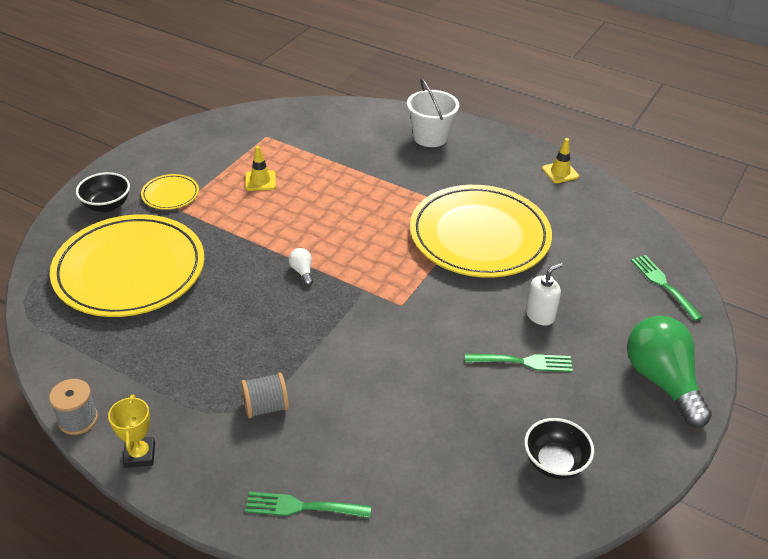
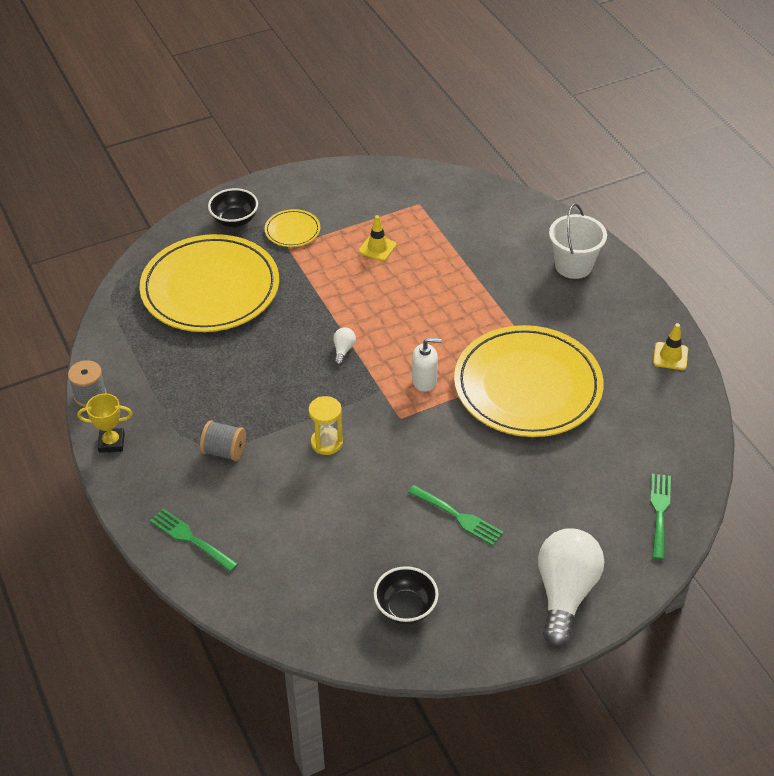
camera: 35 degrees right, 5 degrees up
(140, 455) = (111, 443): yellow trophy -> yellow trophy turned 60 degrees clockwise
(356, 354) = (326, 443): none -> yellow hourglass
(540, 315) = (512, 484): white soap dispenser -> white soap dispenser (424, 381)
(662, 381) = (565, 594): green light bulb -> white light bulb

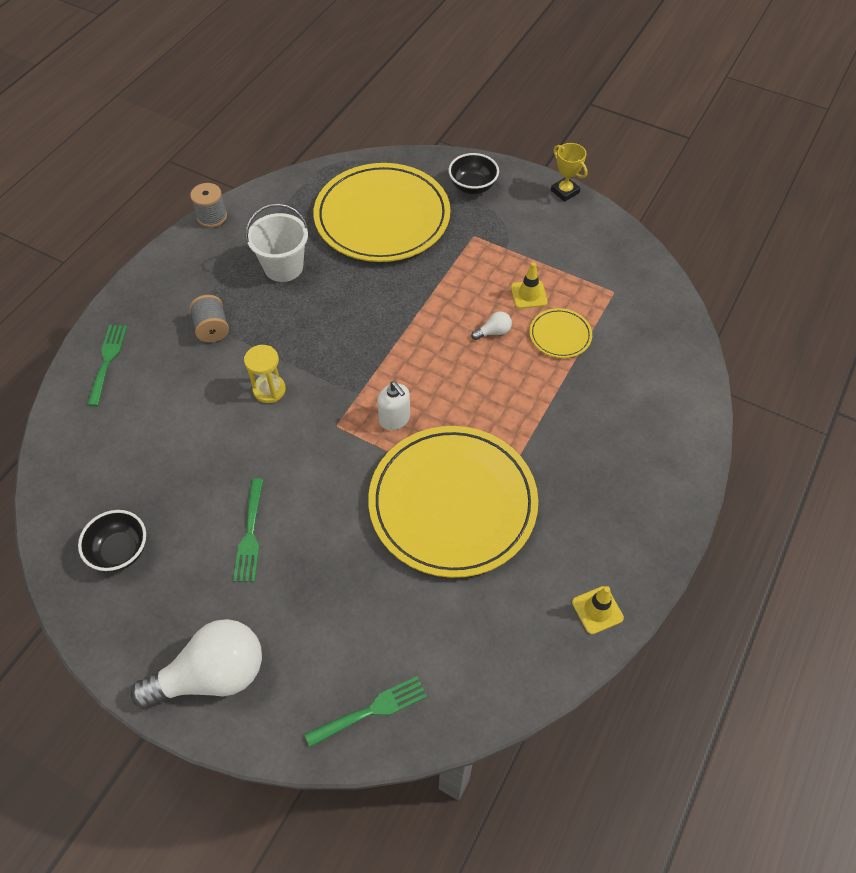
camera: 55 degrees right, 10 degrees up
(111, 443) = (173, 257): yellow trophy -> yellow trophy (565, 191)
(292, 230) = (496, 228): yellow plate -> yellow plate (560, 335)
(343, 350) = (384, 341): white light bulb -> white light bulb (493, 332)
(573, 265) = (648, 455): white bucket -> white bucket (283, 267)

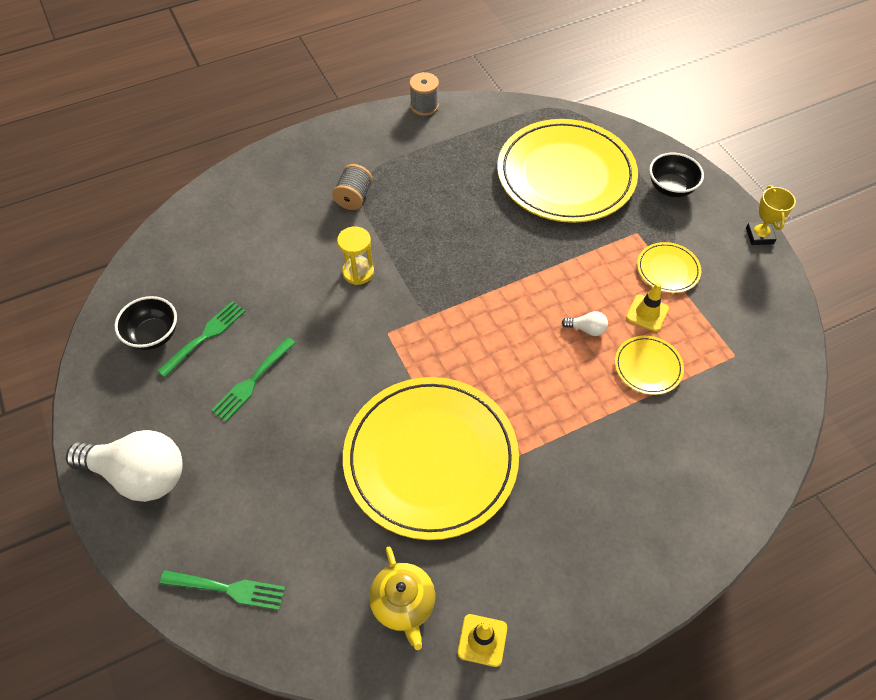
camera: 35 degrees right, 0 degrees up
(107, 360) = (258, 181): green fork -> green fork (205, 336)
(283, 267) = (449, 176): white bucket -> none
(395, 419) = (439, 356): white soap dispenser -> none
(518, 252) = (668, 269): none -> yellow plate
(519, 625) = (403, 604): none -> yellow teapot

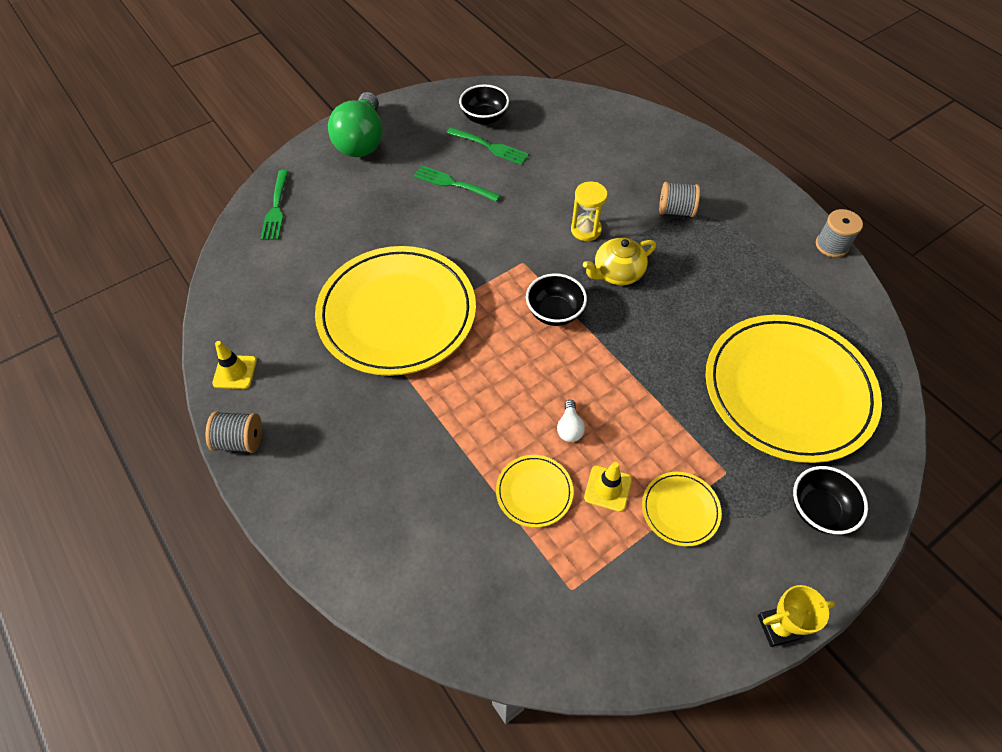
camera: 80 degrees right, 0 degrees up
(139, 475) = (362, 141): white light bulb -> green light bulb
(403, 604) = (265, 314): yellow teapot -> yellow teapot (617, 273)
(457, 317) = (554, 312): none -> black bowl
(574, 632) = (240, 441): none -> grey spool

